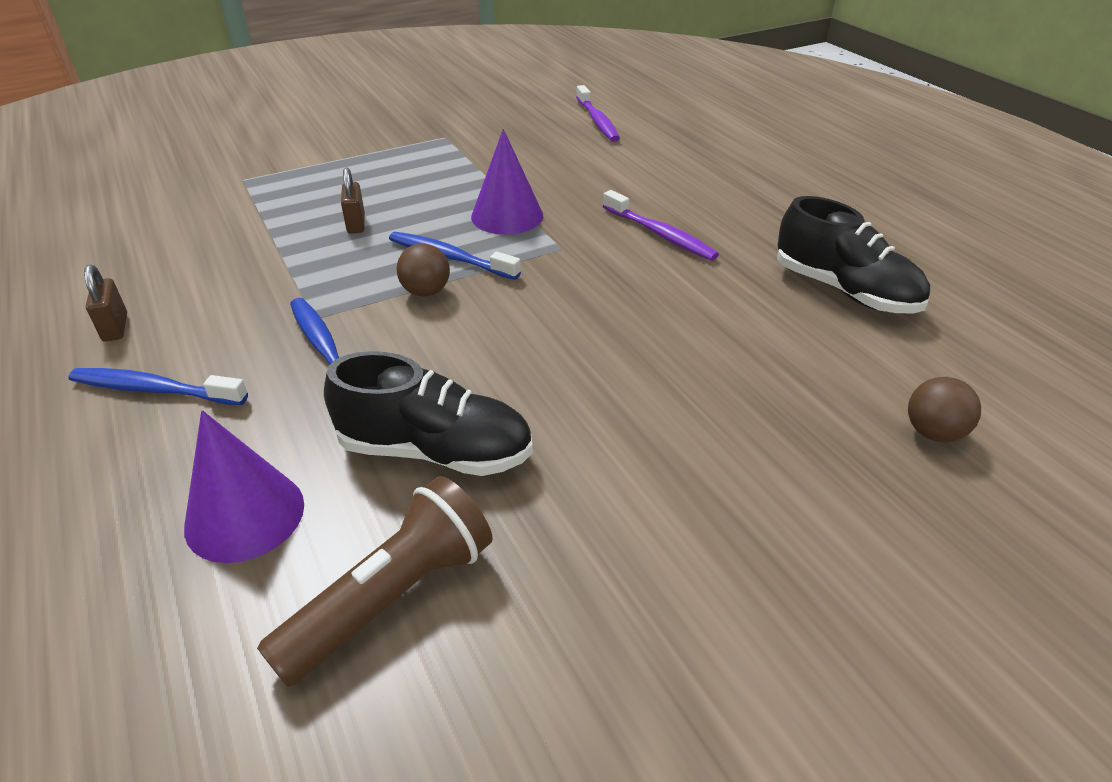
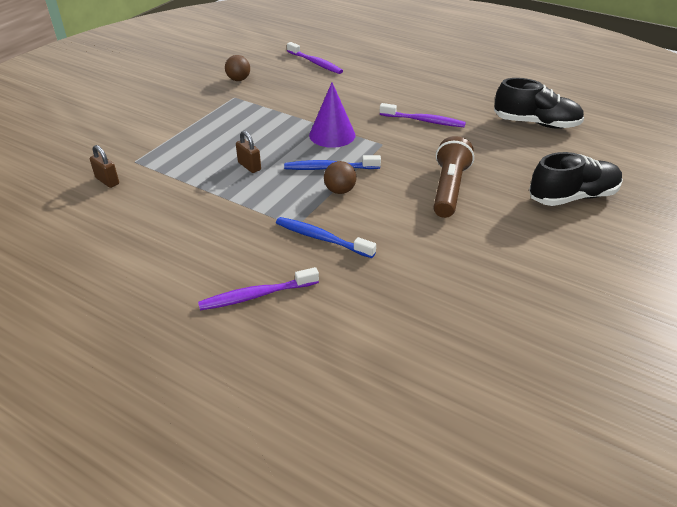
camera: 30 degrees left, 0 degrees up
(115, 327) = (181, 274): brown padlock -> brown padlock (107, 181)
(155, 390) = (256, 295): blue toothbrush -> purple toothbrush
(245, 515) = (389, 329): purple cone -> none
(391, 598) = (498, 330): brown flashlight -> brown flashlight (449, 189)
(435, 451) = (442, 264): black shoe -> black shoe (572, 197)
(933, 432) = (629, 175): brown ball -> brown ball (238, 79)

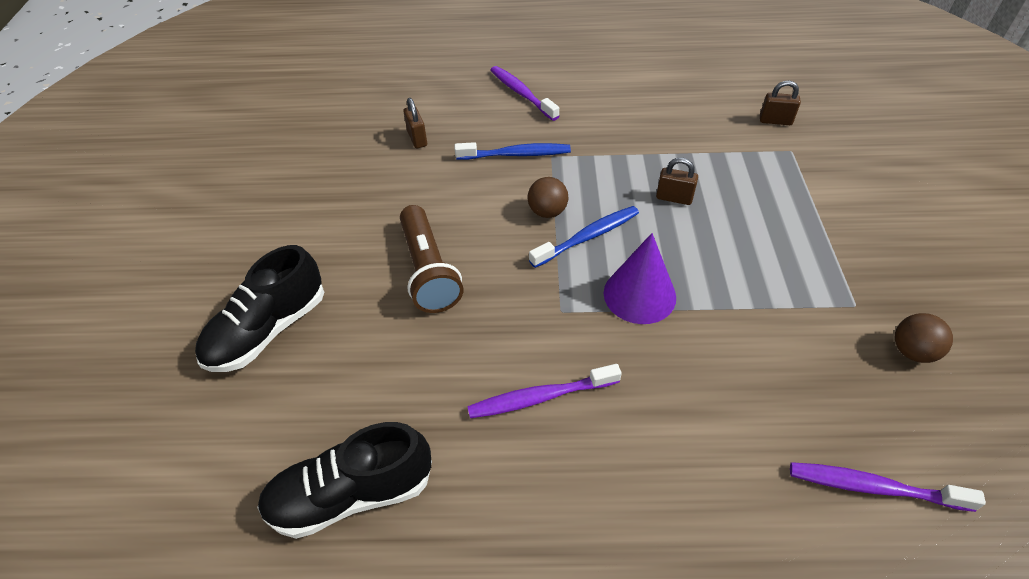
camera: 150 degrees right, 10 degrees up
(256, 295) = (522, 93): purple toothbrush -> purple toothbrush turned 75 degrees counterclockwise
(395, 291) = (417, 139): none -> brown padlock

